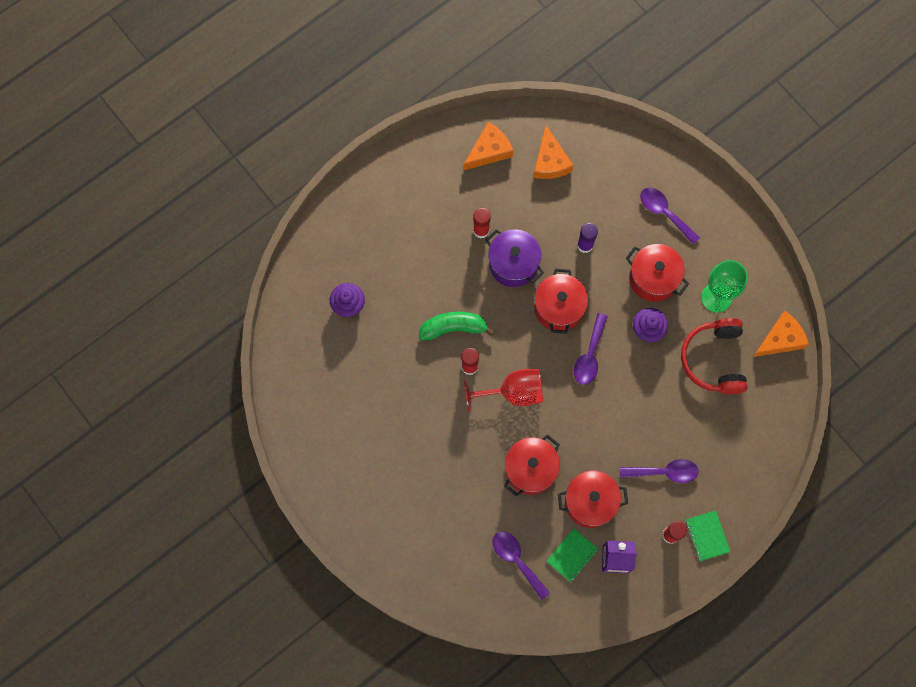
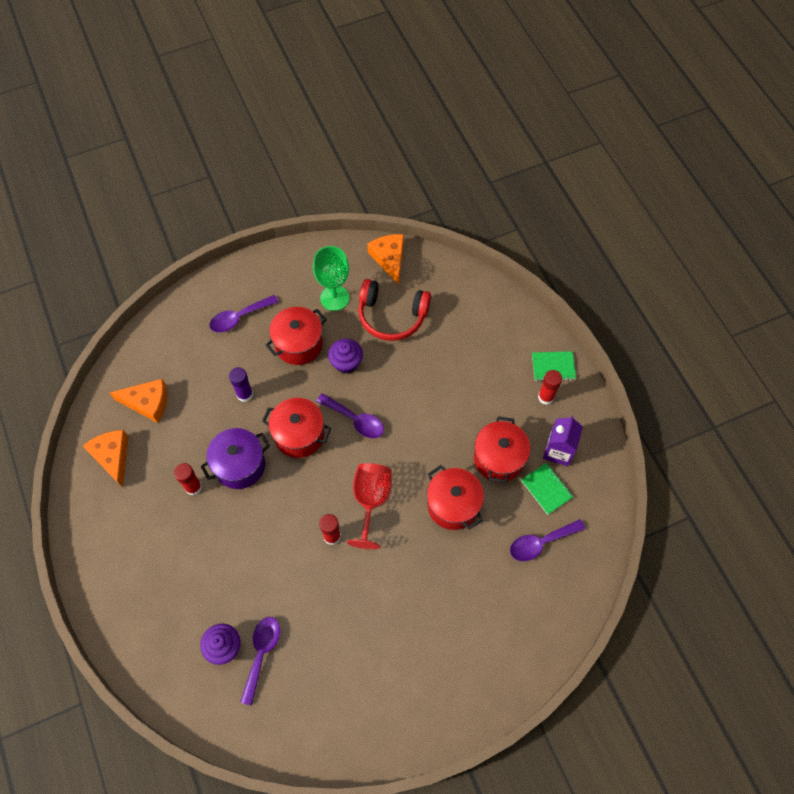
camera: 75 degrees left, 10 degrees down
(453, 328) = (286, 541): green banana -> none
(664, 472) = (485, 386): purple spoon -> purple spoon (261, 654)

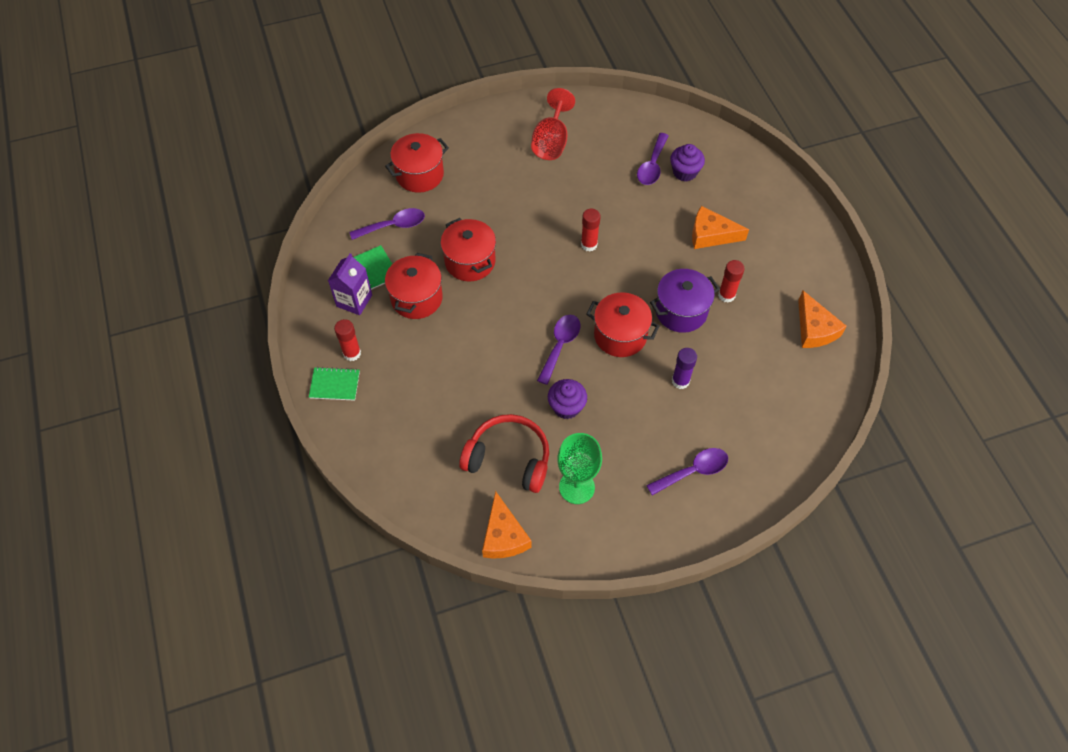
camera: 175 degrees left, 5 degrees down
(148, 402) = (787, 380): orange cheese -> orange cheese (711, 235)
(299, 344) = (621, 432): red pot -> red pot (419, 174)
(355, 420) = (560, 346): purple spoon -> purple spoon turned 75 degrees clockwise
(371, 501) = (549, 270): red goblet -> red goblet (551, 142)

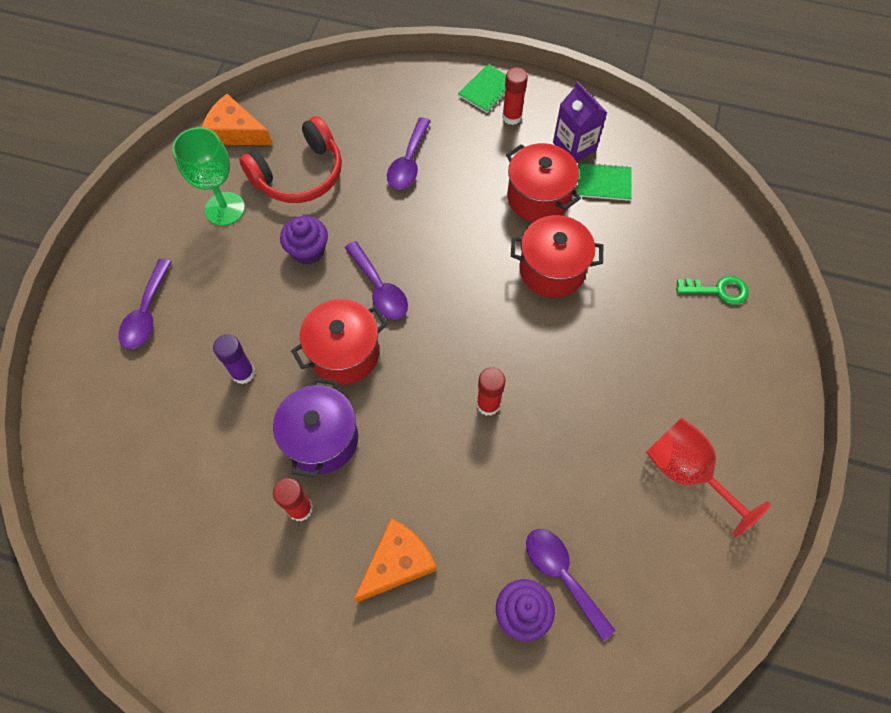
camera: 125 degrees right, 5 degrees up
(393, 226) = (653, 226): purple spoon -> purple spoon (408, 162)
(419, 174) = (718, 290): red pot -> green key
(814, 329) = (172, 577): orange cheese -> none

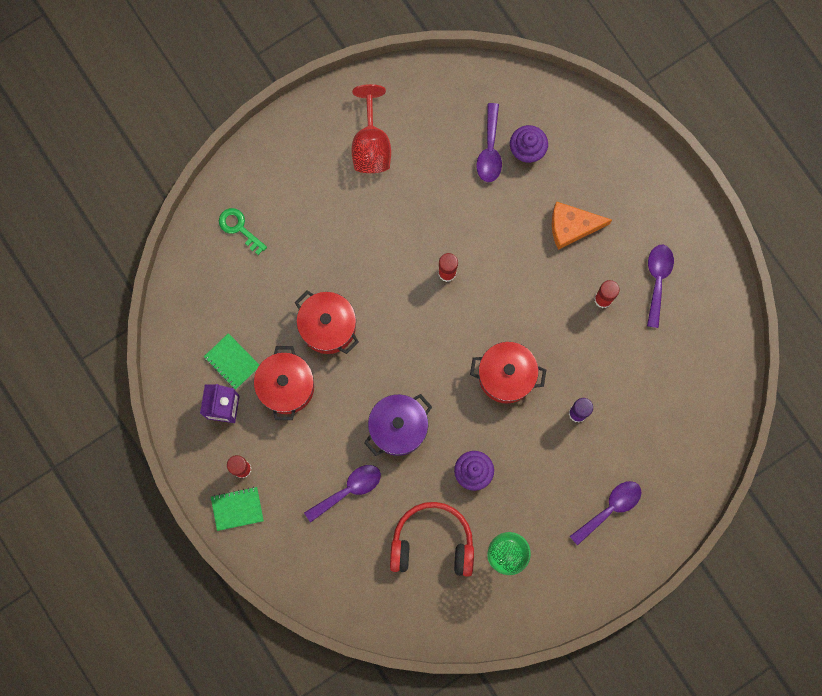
camera: 140 degrees left, 15 degrees up
(235, 132) = (450, 622): orange cheese -> none
(322, 439) = (561, 331): purple pot -> purple pot (398, 428)
(379, 288) = (449, 404): purple spoon -> purple spoon (657, 280)

